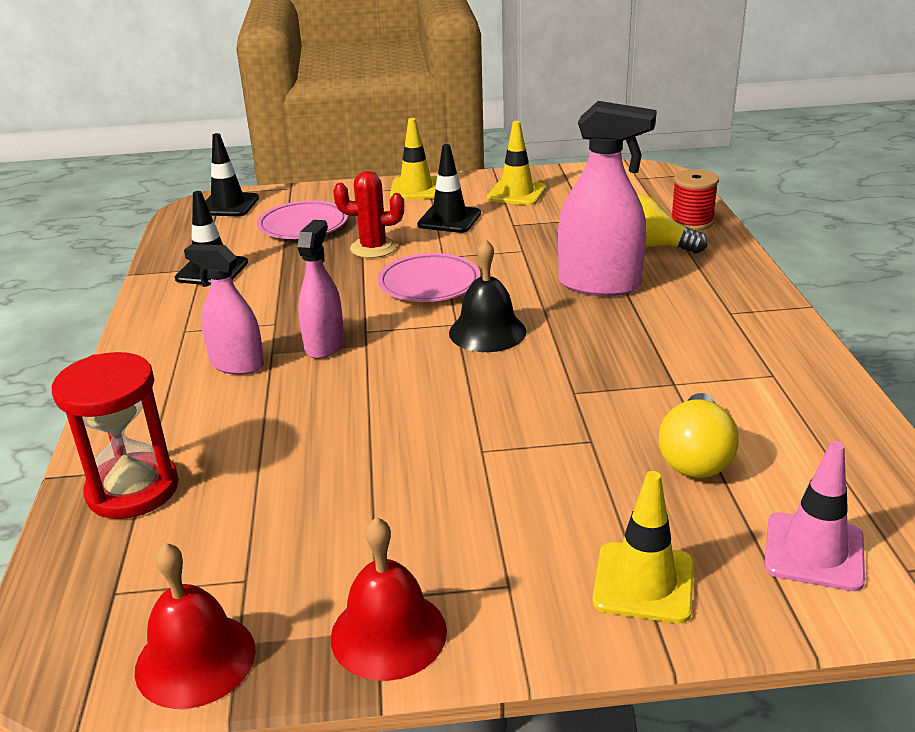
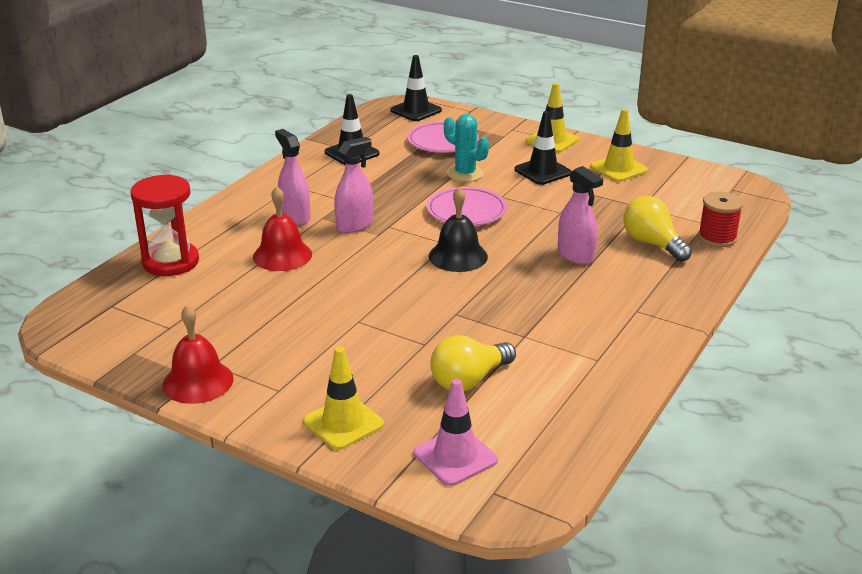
camera: 35 degrees right, 0 degrees up
(195, 659) = (110, 350): red bell -> red bell (282, 255)
(373, 248) = (465, 174): red cactus -> turquoise cactus
(599, 284) = (575, 255): pink spray bottle -> pink spray bottle, size x0.64

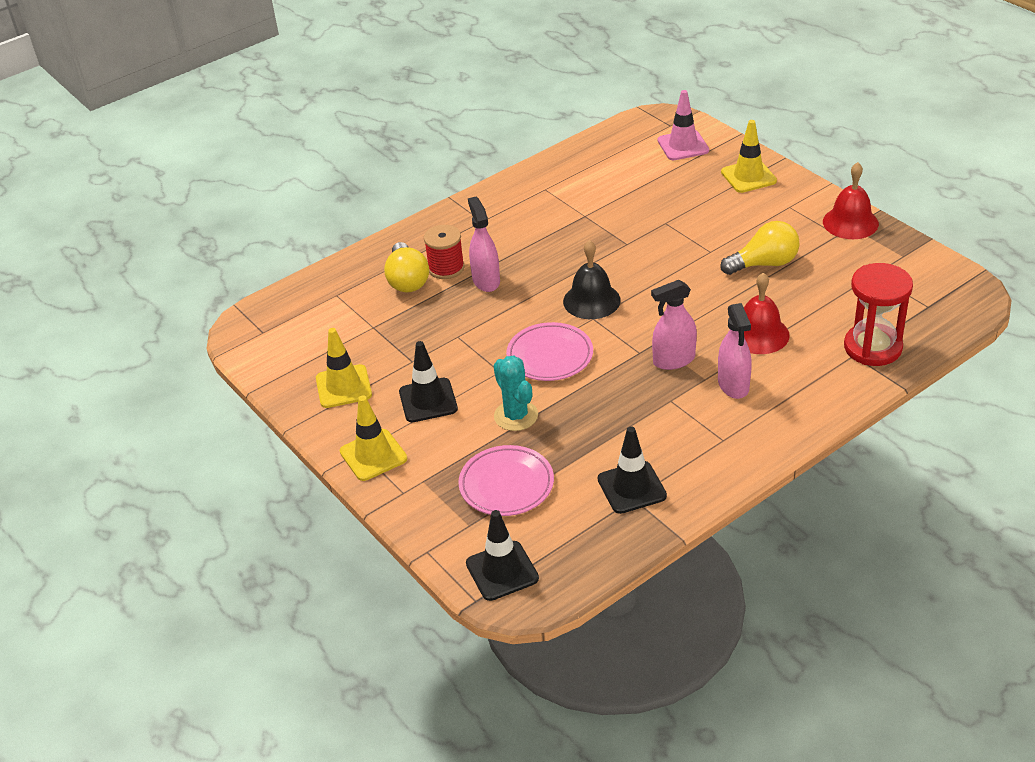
camera: 155 degrees left, 10 degrees up
(469, 380) = (647, 190): yellow light bulb -> yellow light bulb (764, 264)
(717, 238) = (345, 275): red spool -> red spool (446, 268)

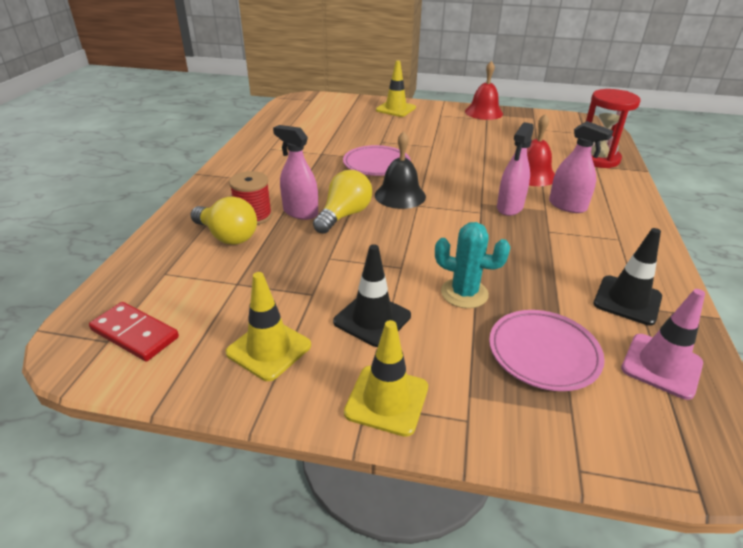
camera: 45 degrees left, 5 degrees down
(281, 335) = (135, 334): none -> red domino
(502, 571) = (667, 439): black traffic cone -> none
(550, 356) = (424, 240): pink plate -> pink plate (376, 164)
(683, 146) = (334, 106): pink traffic cone -> pink traffic cone (661, 366)
(764, 264) = (473, 142): yellow light bulb -> yellow light bulb (344, 215)

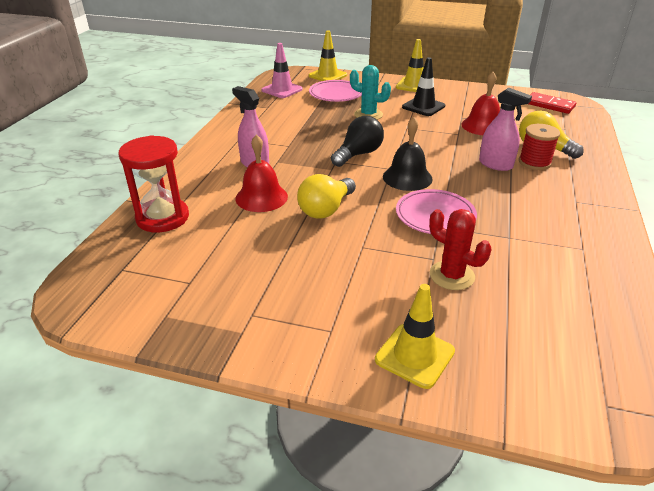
camera: 175 degrees left, 0 degrees up
(269, 349) = (474, 99): yellow traffic cone -> yellow traffic cone (327, 75)
(344, 215) = (456, 161): yellow light bulb -> yellow light bulb (326, 209)
(370, 134) = (452, 275): none -> red cactus
(458, 221) = (358, 154): none -> black light bulb
(483, 112) = (246, 337): red bell -> red bell (482, 126)
(509, 207) = (308, 164): pink spray bottle -> none
(627, 300) = (272, 109): black traffic cone -> none

